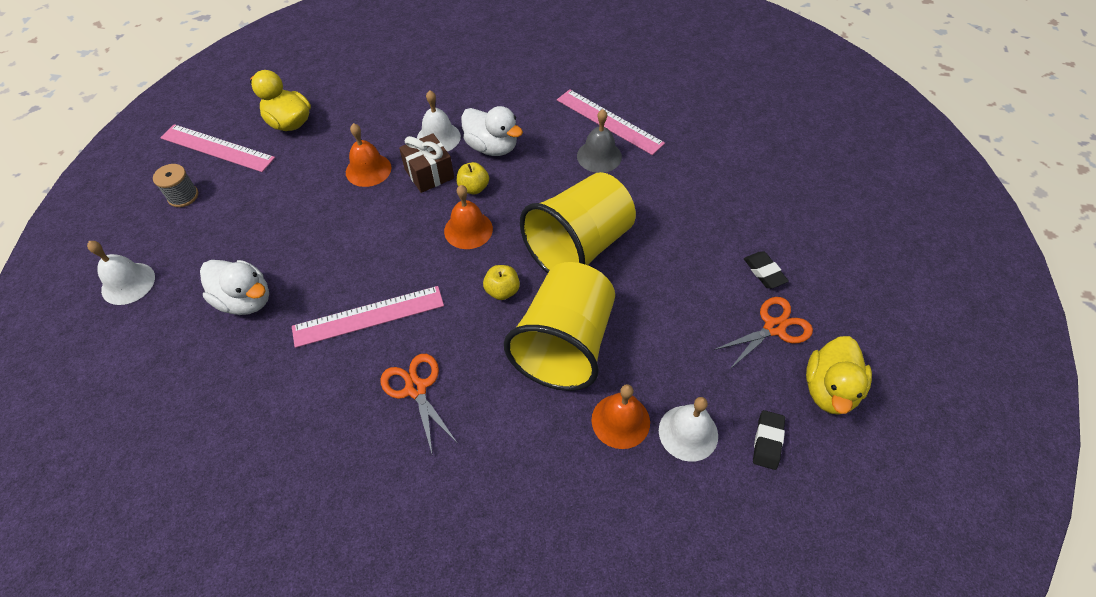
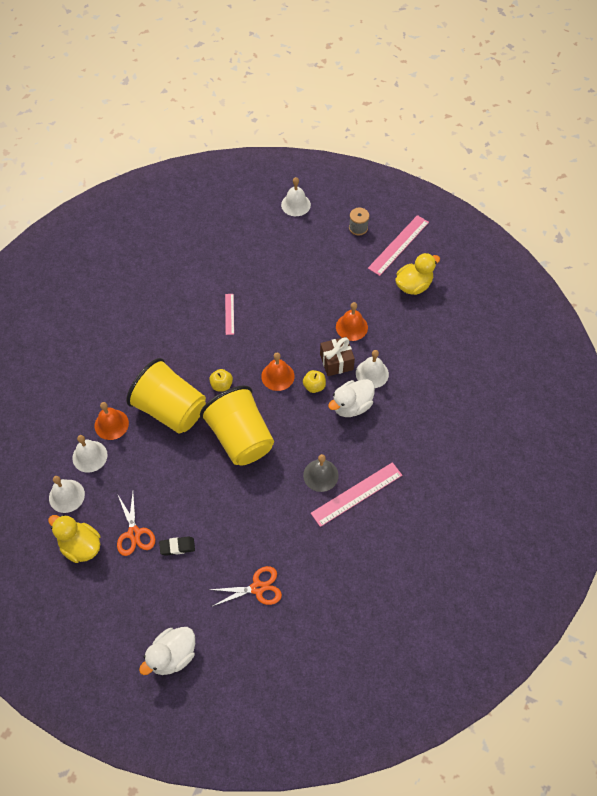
camera: 105 degrees right, 5 degrees up
(245, 300) = (263, 257): white duck -> white duck (172, 655)
(368, 316) = (229, 314): pink ruler -> pink ruler, size x0.55
(416, 388) = (173, 330): orange scissors -> orange scissors (257, 588)
(767, 441) = (66, 496): black eraser -> white bell

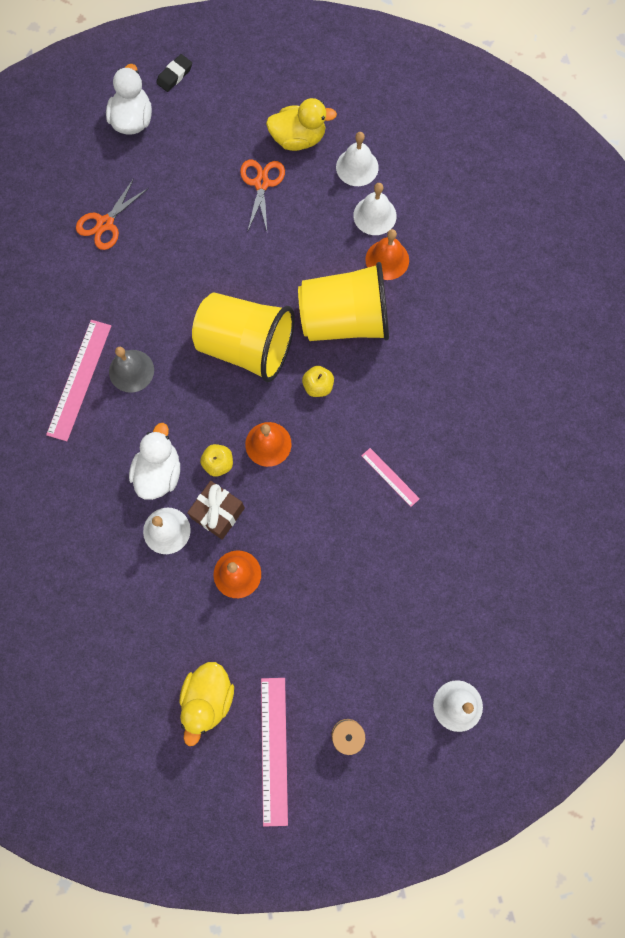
camera: 140 degrees right, 15 degrees up
(134, 533) = (261, 183): orange scissors -> orange scissors turned 60 degrees clockwise
(177, 547) = (211, 202): black eraser -> black eraser (174, 75)

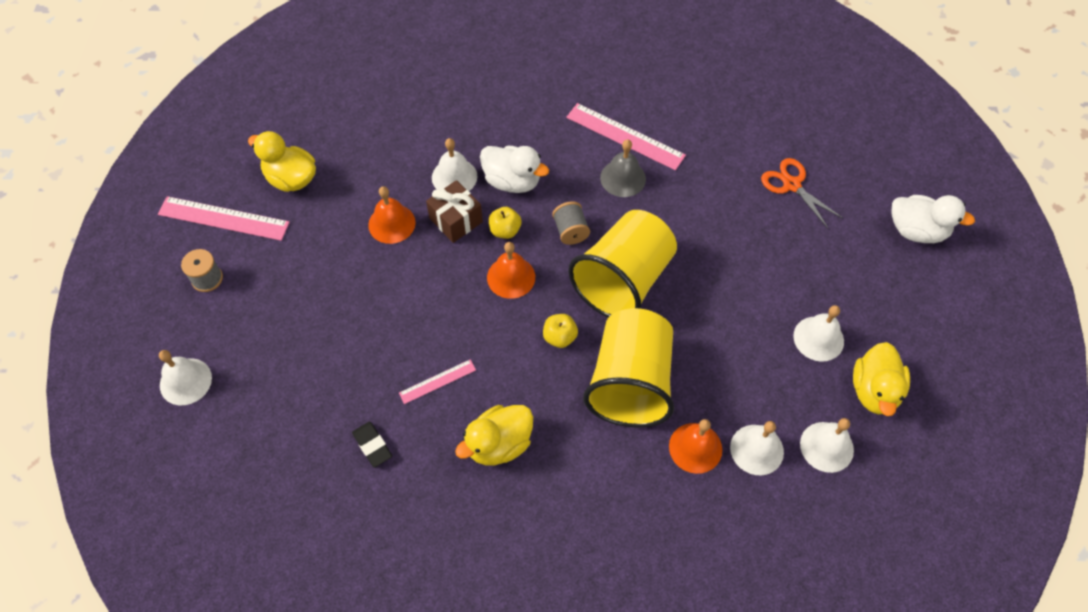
camera: 105 degrees right, 15 degrees down
(174, 75) = (974, 281): black eraser -> black eraser (372, 445)
(204, 404) = (570, 231): none -> grey spool
(261, 183) = (818, 338): orange scissors -> white bell
(431, 409) = (499, 444): none -> yellow duck

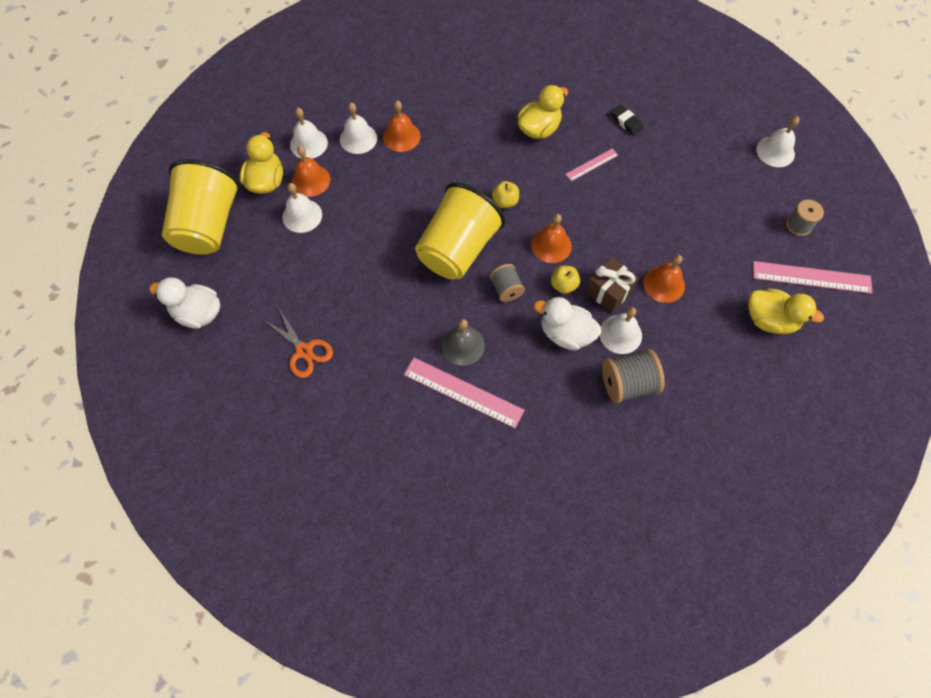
camera: 175 degrees right, 5 degrees up
(459, 132) = (627, 384): none -> grey spool
(630, 382) = (449, 174): yellow cup -> yellow cup (208, 225)
(815, 388) = (311, 180): none -> orange bell

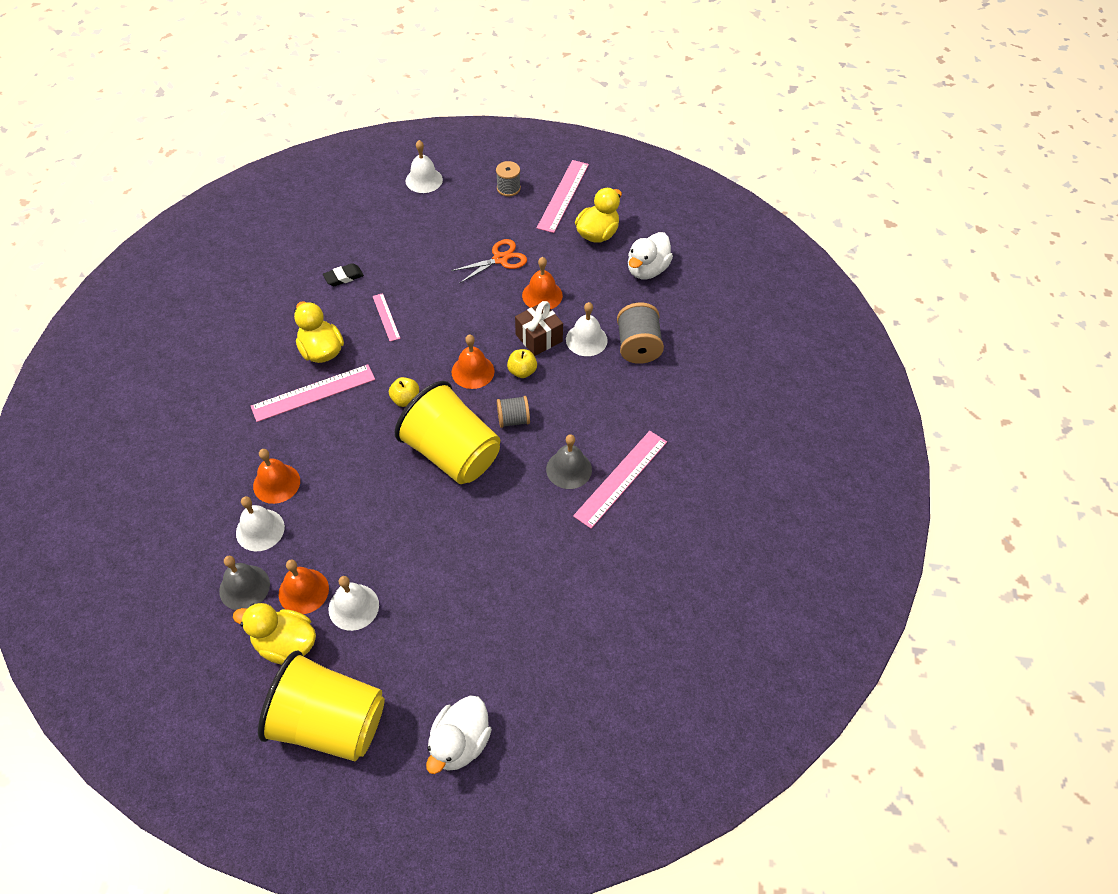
camera: 80 degrees left, 10 degrees down
(304, 351) = (540, 624): orange scissors -> orange scissors (500, 259)
(308, 143) = (244, 587): white bell -> grey bell
(493, 136) = (313, 393): none -> pink ruler
(565, 333) = (576, 381): white duck -> white duck (647, 270)

